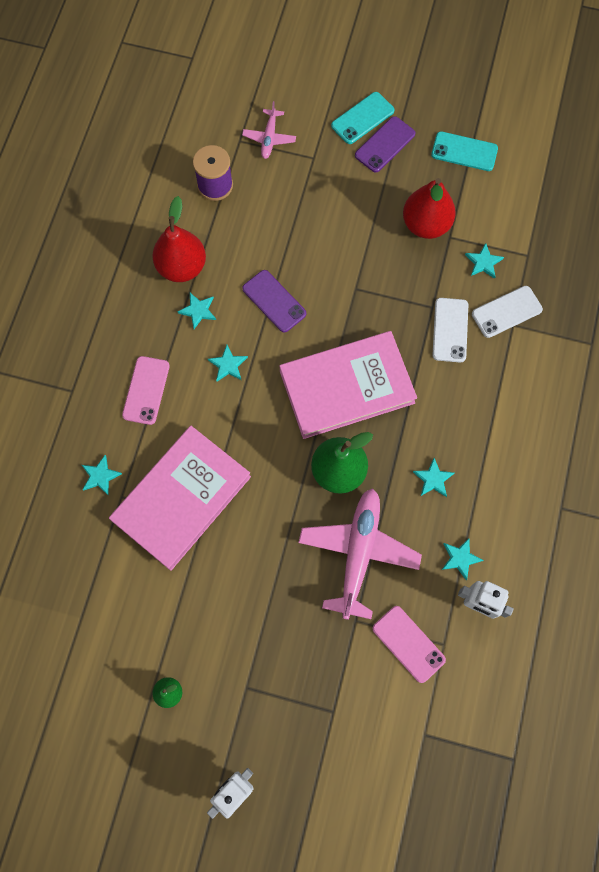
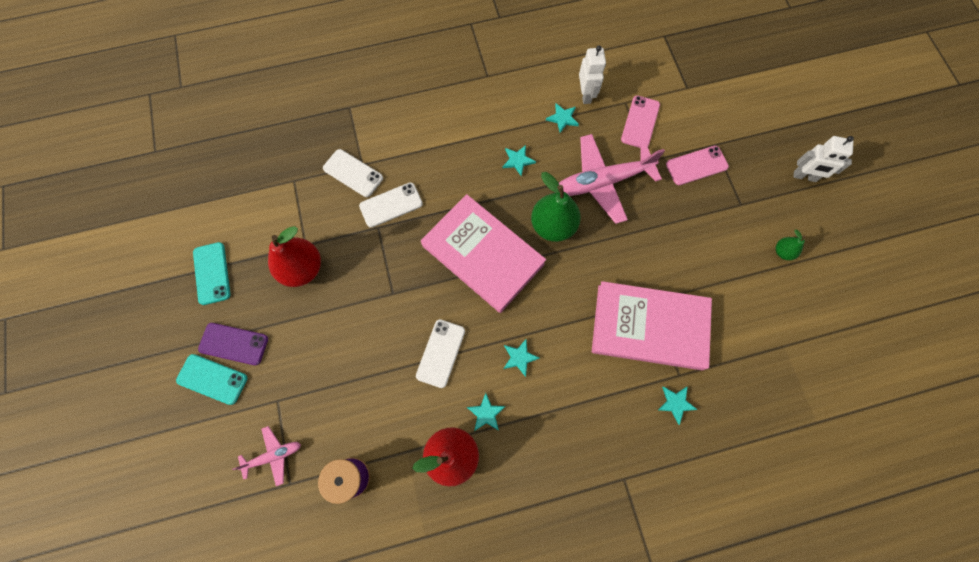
camera: 120 degrees left, 0 degrees up
(146, 390) = (583, 413): pink phone -> pink phone (696, 165)
(274, 301) = (441, 353): purple phone -> white phone
(483, 262) = (317, 209): turquoise star -> none

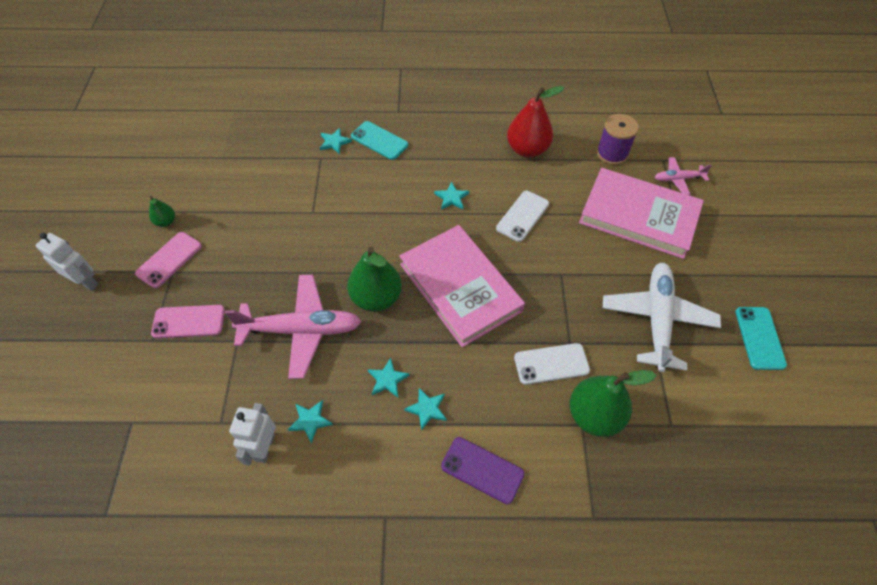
camera: 165 degrees left, 15 degrees down
(212, 379) = (741, 243): turquoise phone -> turquoise phone (379, 140)
(234, 344) = (724, 266): purple phone -> purple phone (482, 470)
(302, 269) = (657, 319): red pear -> white plane
(353, 173) = (594, 415): white phone -> green pear
(486, 413) = (492, 168): turquoise star -> turquoise star (427, 409)
(640, 122) = (218, 390): pink phone -> pink phone (169, 260)
(649, 327) = (327, 194): pink book -> pink book (639, 216)

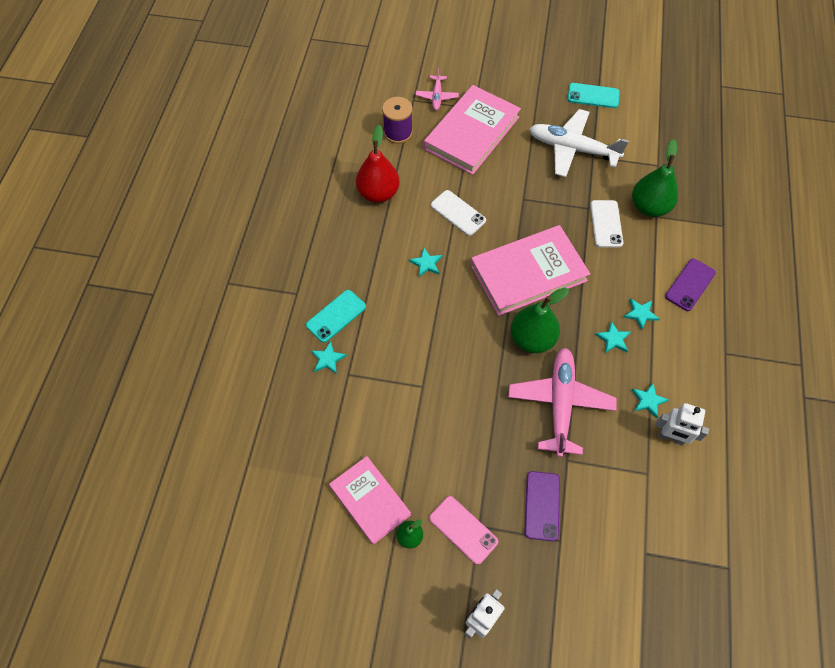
camera: 80 degrees left, 5 degrees up
(189, 321) = (542, 505): pink phone -> purple phone
(200, 190) = (370, 501): none -> pink book

